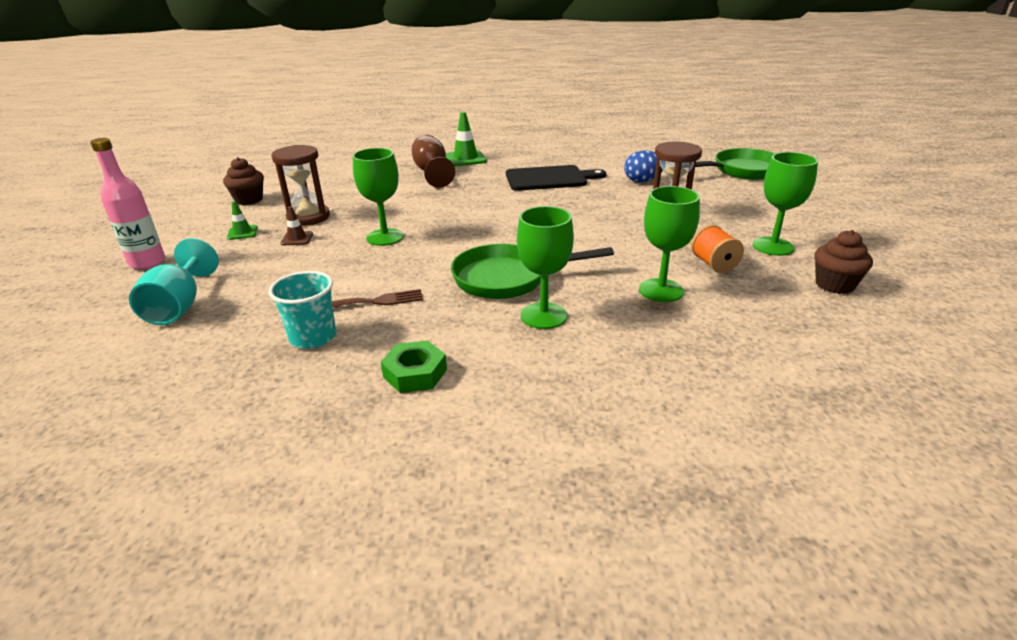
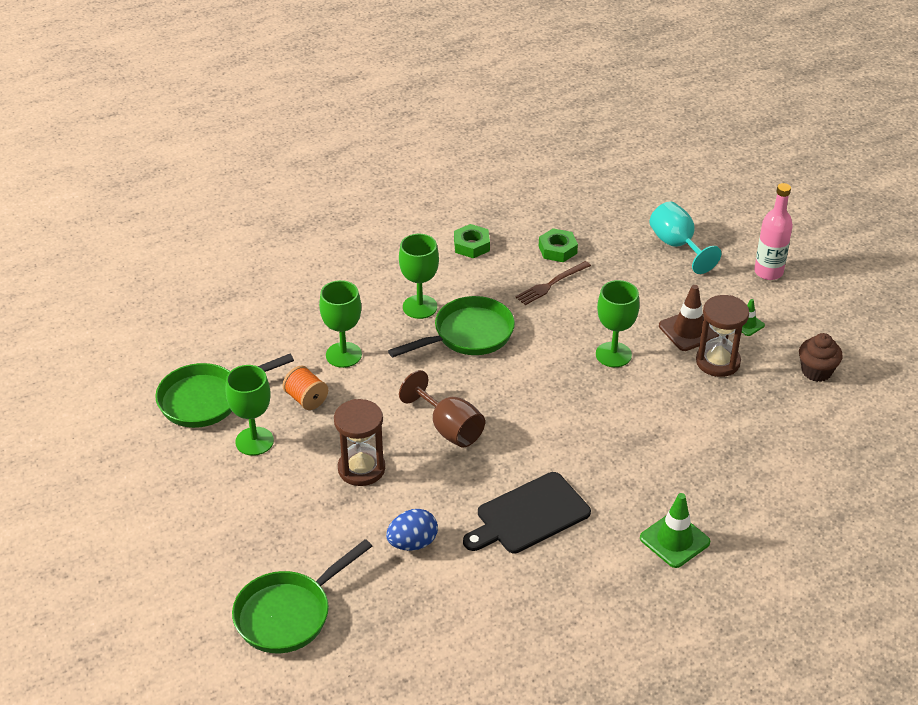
camera: 155 degrees right, 10 degrees up
(297, 239) = (688, 331): brown traffic cone -> brown traffic cone, size x1.79
(313, 337) = (557, 250): turquoise cup -> green nut
(432, 173) = (683, 487): brown goblet -> brown goblet (449, 428)
(834, 285) = (207, 399): brown cupcake -> green pan

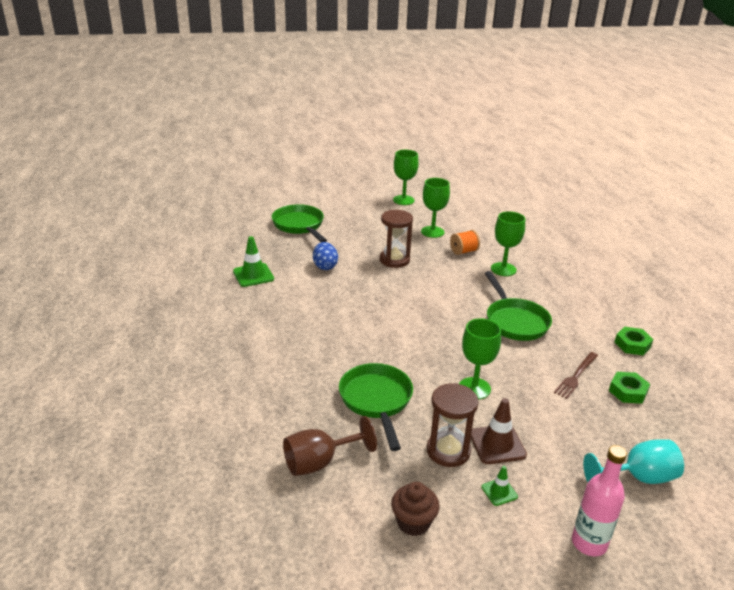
camera: 105 degrees right, 10 degrees down
(207, 399) = (473, 223): green pan -> green pan (376, 401)
(420, 307) = (551, 306): green goblet -> green goblet (403, 200)
(449, 428) = (417, 295): brown goblet -> brown goblet (319, 462)
(529, 515) = (322, 310): black cutting board -> none
(551, 284) = (576, 376): brown fork -> brown fork turned 120 degrees counterclockwise
(674, 540) = (262, 365): green traffic cone -> green traffic cone (253, 275)

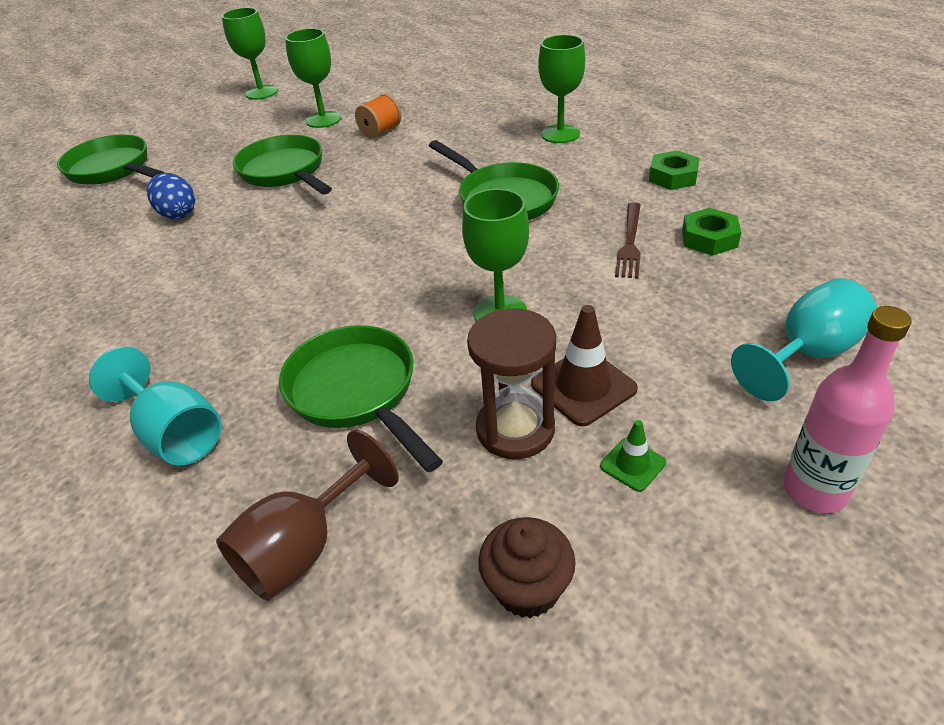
camera: 20 degrees left, 10 degrees up
(253, 275) = (57, 265): green traffic cone -> none
(281, 387) = (175, 434): none -> turquoise goblet
(394, 260) = (285, 172): brown hourglass -> green pan
(503, 269) = (448, 137): green goblet -> green goblet (560, 134)

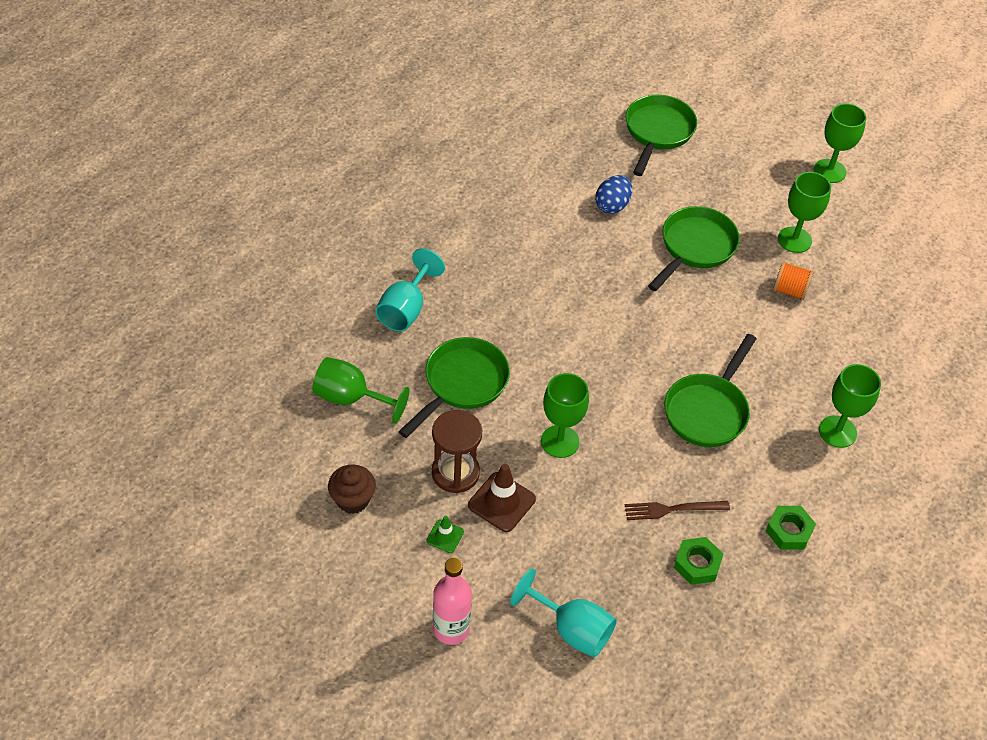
camera: 65 degrees right, 10 degrees up
(304, 547) = (351, 398): brown goblet -> green goblet

